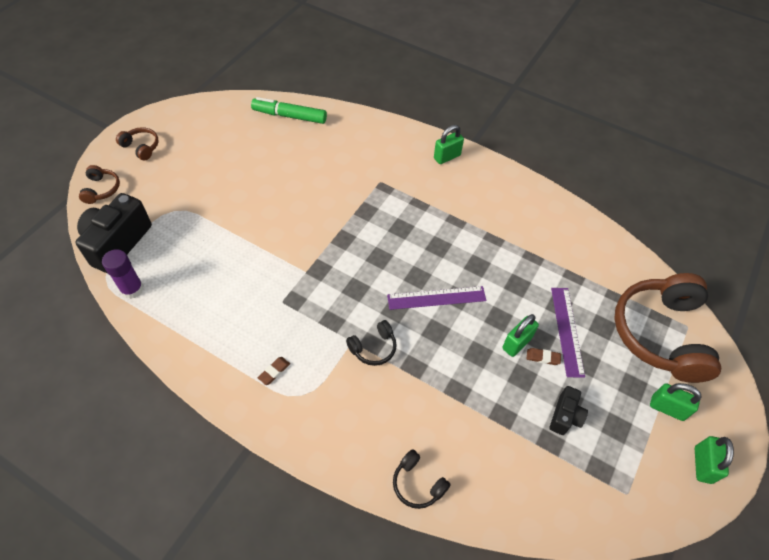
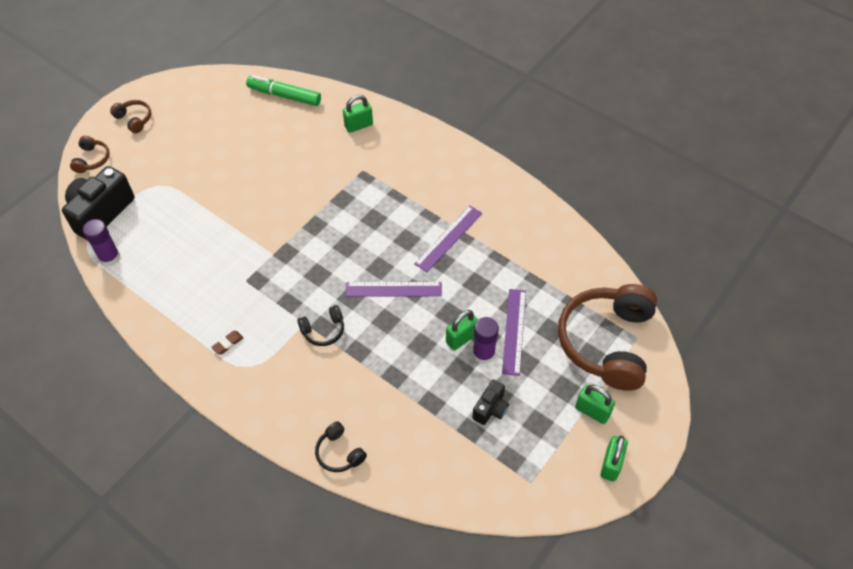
camera: 10 degrees right, 0 degrees up
(447, 157) = (436, 149): green padlock -> green padlock (358, 125)
(479, 242) = (448, 238): none -> purple ruler
(543, 357) = (483, 354): brown eraser -> purple glue stick

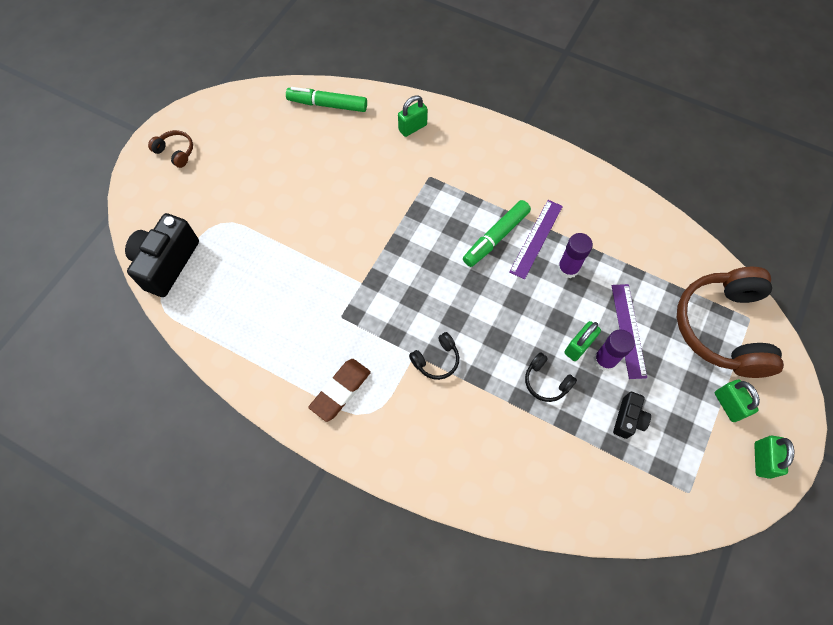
camera: 10 degrees left, 10 degrees up
(92, 159) = (141, 203): brown headphones -> none
(109, 257) = (189, 312): purple glue stick -> purple glue stick (568, 268)
(228, 343) = (340, 391): brown eraser -> brown eraser, size x2.05
(339, 453) = (488, 494): black headphones -> black headphones (546, 381)
(393, 289) = (496, 303): purple ruler -> none
(410, 232) = (496, 237): none -> green marker
(592, 411) = (728, 405): green padlock -> green padlock turned 45 degrees clockwise

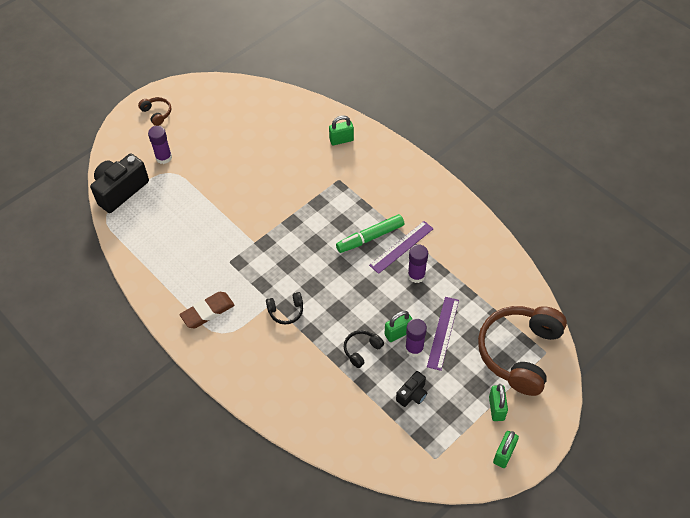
camera: 20 degrees right, 10 degrees down
(206, 205) = (163, 157): none -> purple glue stick
(328, 105) = (283, 107): green marker -> none
(546, 381) = (361, 350): black headphones -> black headphones turned 75 degrees clockwise

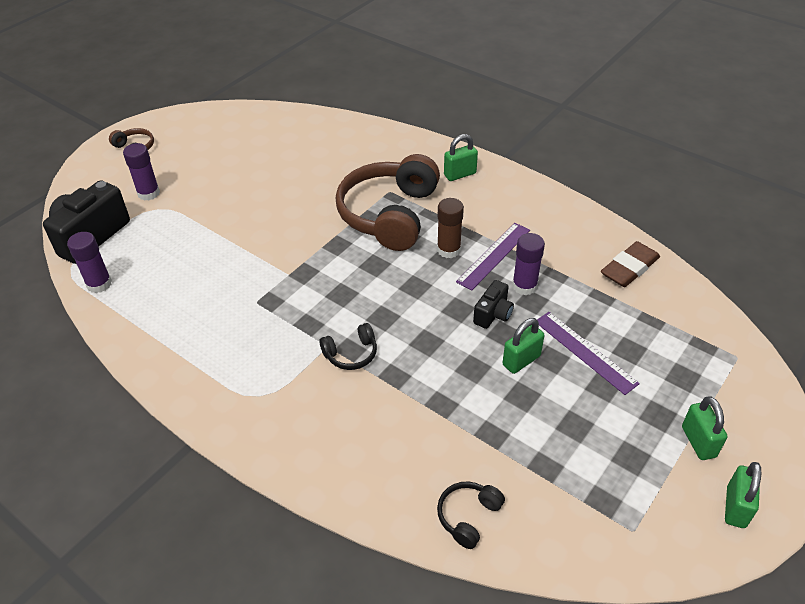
camera: 10 degrees left, 10 degrees down
(207, 312) = (233, 370): brown eraser -> brown eraser (629, 268)
(341, 140) = (383, 150): green padlock -> green padlock (460, 174)
(361, 350) = (475, 390): black headphones -> black headphones (468, 516)
(370, 237) = (448, 250): green marker -> brown glue stick
(412, 394) = (568, 441): black camera -> black camera (493, 314)
(414, 348) = (550, 377): purple glue stick -> purple glue stick (99, 284)
(443, 333) = (585, 351): purple ruler -> purple ruler turned 45 degrees counterclockwise
(519, 353) = (701, 362): brown headphones -> brown headphones (389, 215)

